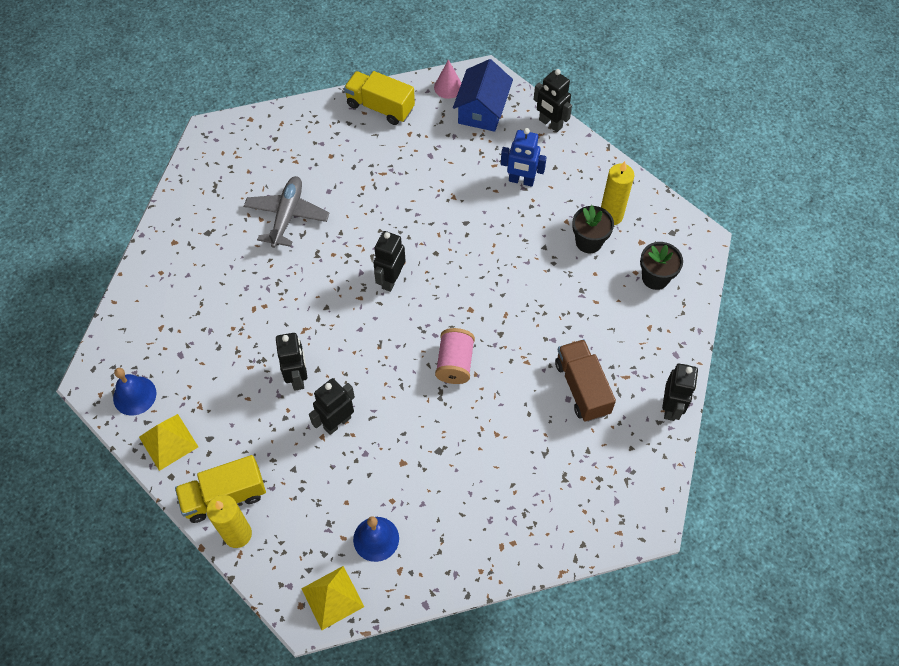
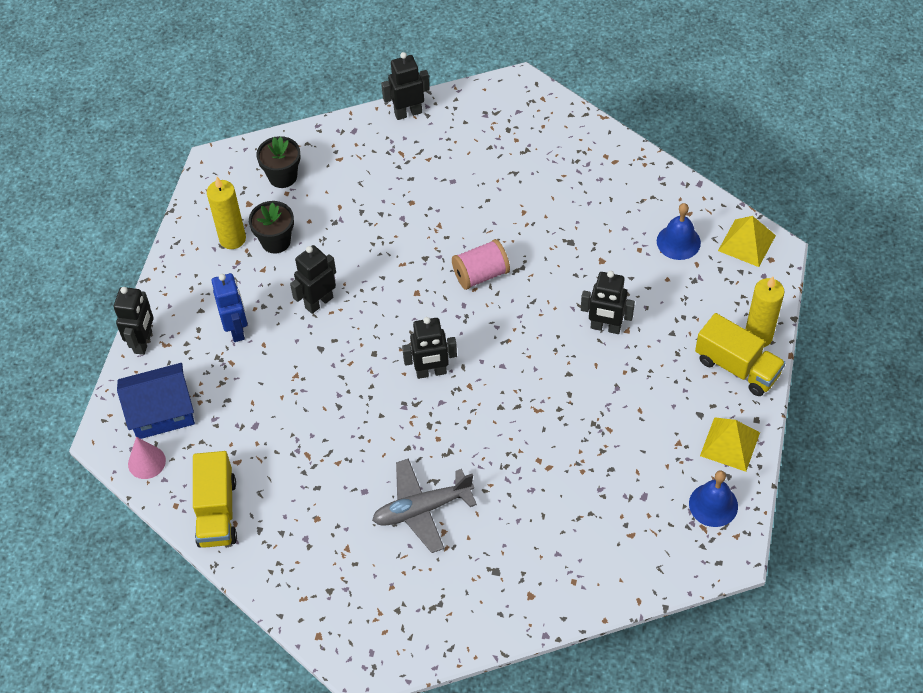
camera: 120 degrees left, 5 degrees down
(298, 377) = (588, 384): black robot -> black robot (319, 302)
(582, 388) = (435, 176): brown truck -> none

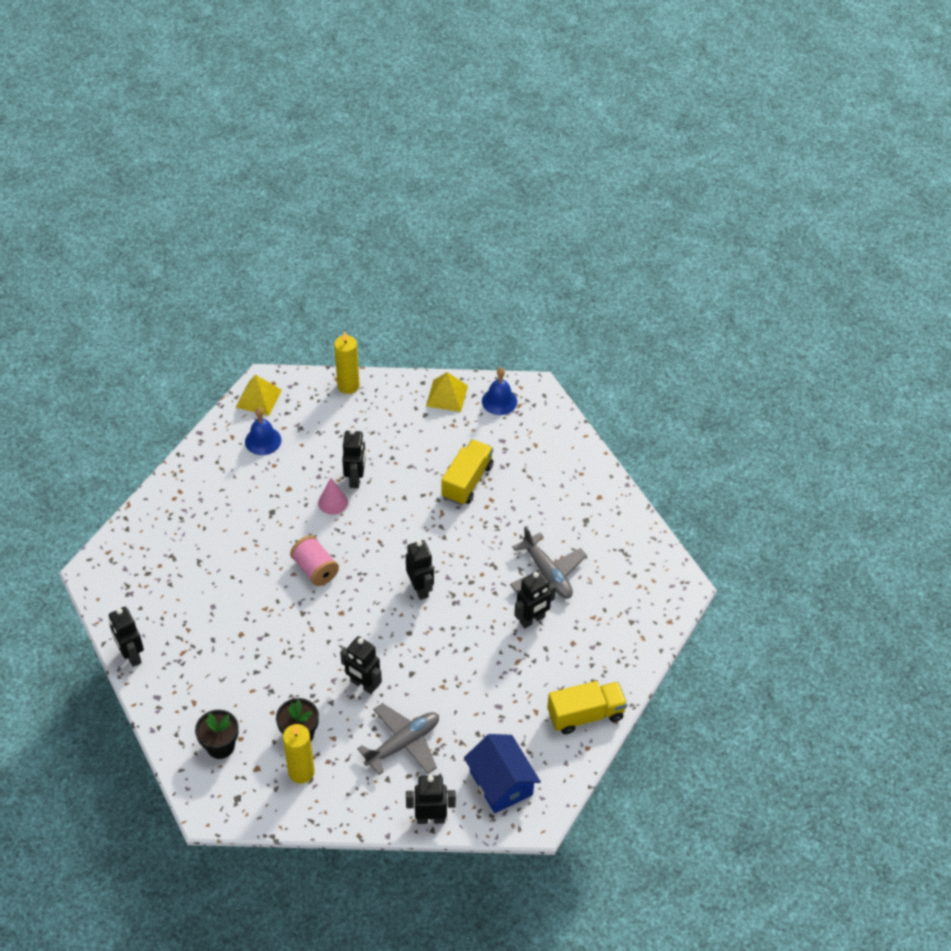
camera: 105 degrees left, 5 degrees down
(146, 462) = (552, 781): pink cone -> pink cone (333, 502)
(236, 329) = (403, 744): blue robot -> grey plane
(360, 480) = (532, 620): none -> black robot
(737, 367) = (378, 396): yellow truck -> yellow truck (467, 481)

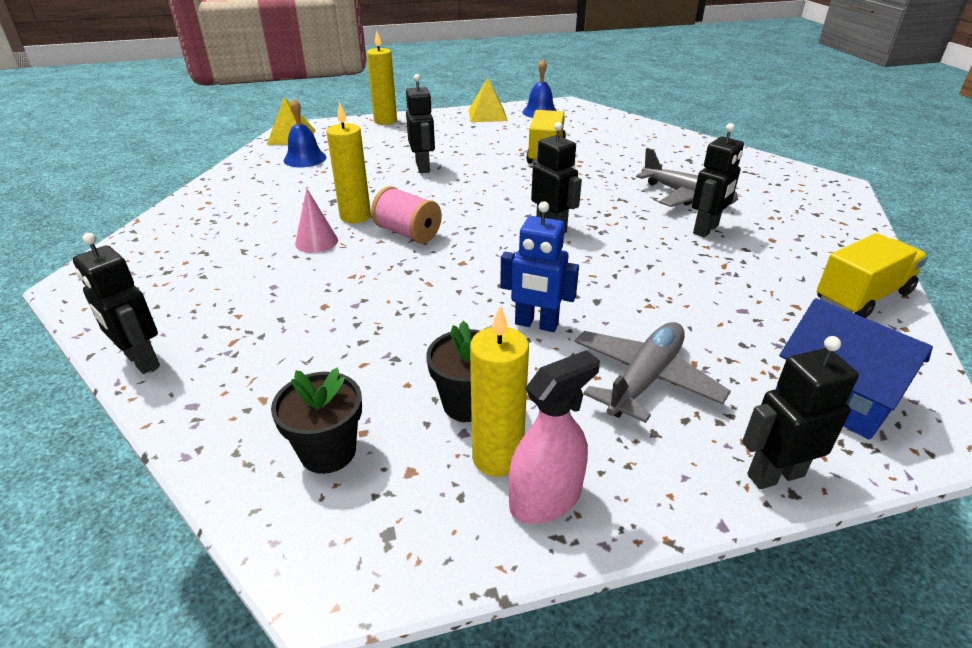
camera: 15 degrees left, 15 degrees down
(283, 538) = (355, 216): none -> yellow candle
(314, 800) = (545, 499): none -> pink spray bottle
(333, 502) = (405, 184): pink cone -> pink cone (316, 242)
(363, 685) = (536, 324): black robot -> blue robot

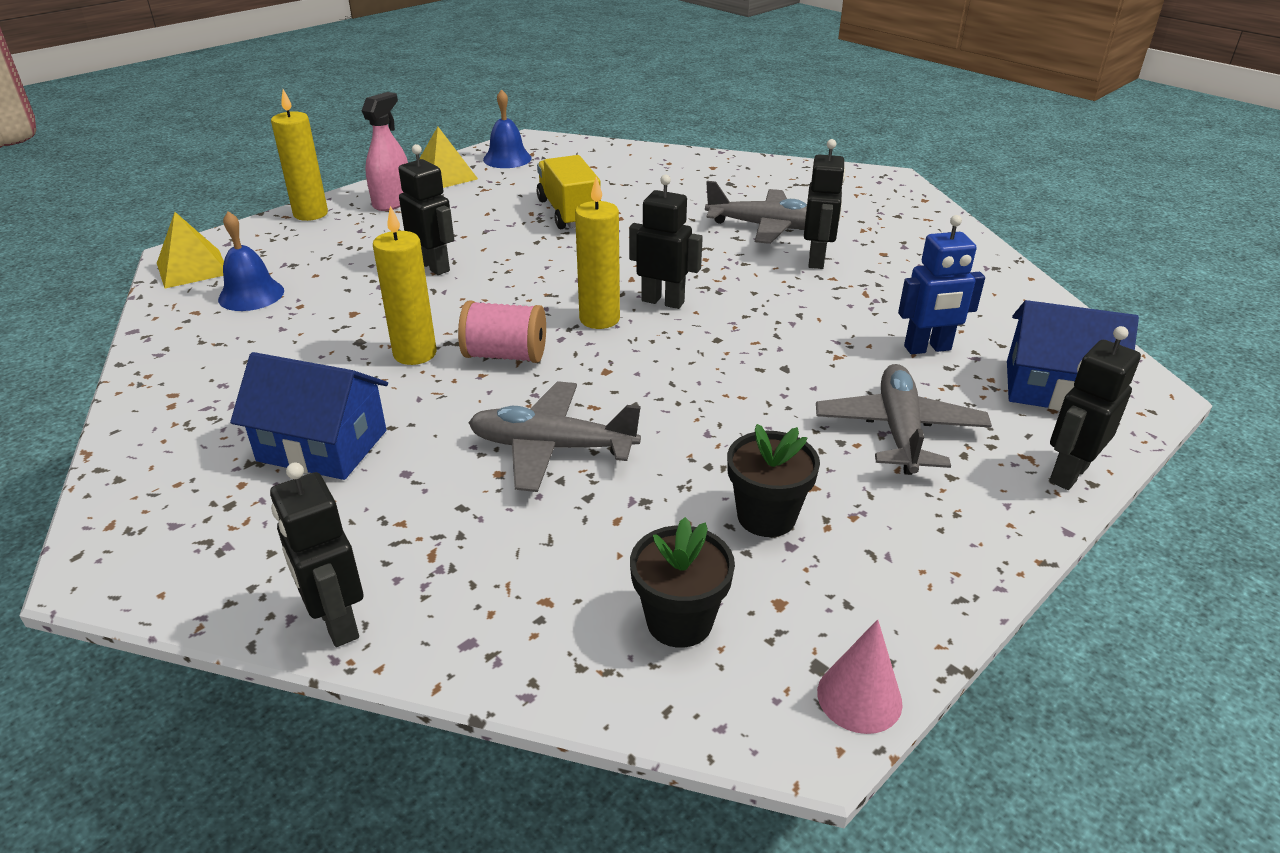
camera: 30 degrees left, 0 degrees up
(141, 361) = (337, 622): black robot -> black robot turned 45 degrees clockwise
(247, 254) = (322, 445): none -> blue house
(316, 242) = (399, 400): pink cone -> pink cone (859, 697)
(373, 301) = (552, 447): none -> grey plane
(497, 457) = (844, 555): yellow candle -> yellow candle (599, 319)
(536, 324) = (751, 413): blue robot -> blue robot (927, 348)
(545, 499) = (920, 572): pink spray bottle -> pink spray bottle (392, 202)
(862, 297) = (1001, 289): yellow truck -> none

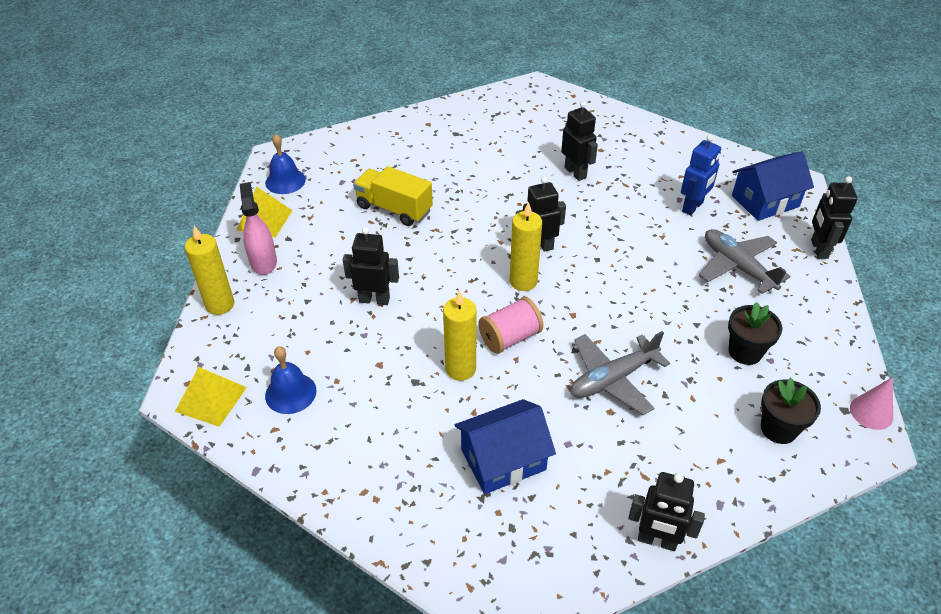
camera: 40 degrees left, 10 degrees up
(766, 227) = (520, 160): grey plane -> none

